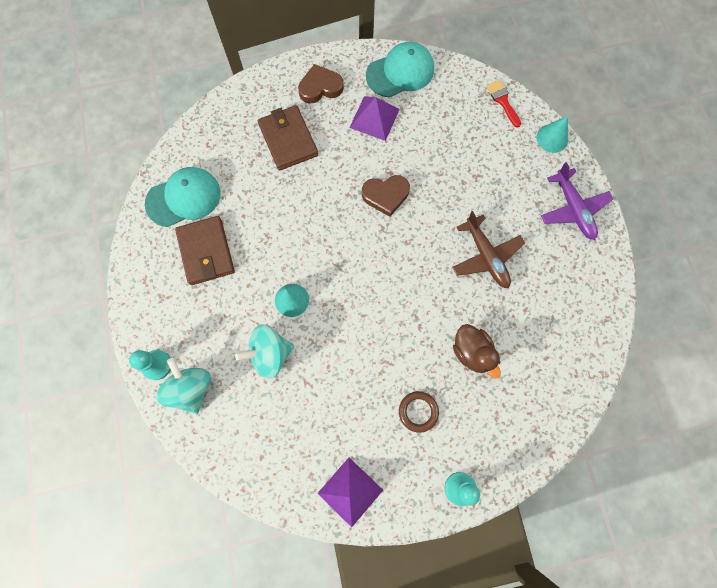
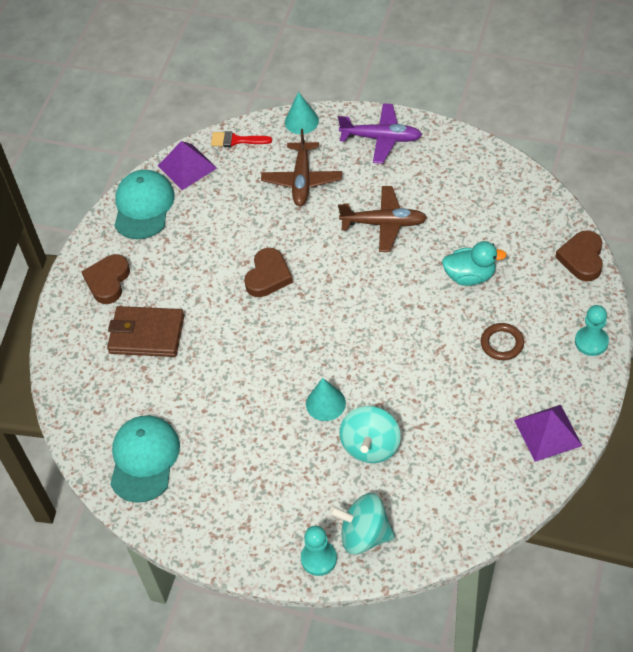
camera: 55 degrees left, 20 degrees down
(206, 252) = (221, 462): brown wallet -> none
(374, 118) = (178, 250): purple pyramid -> purple pyramid (187, 167)
(472, 352) = (470, 276): brown duck -> turquoise duck
(492, 170) = (302, 180): none -> brown plane
(544, 440) = (582, 258): none -> brown heart

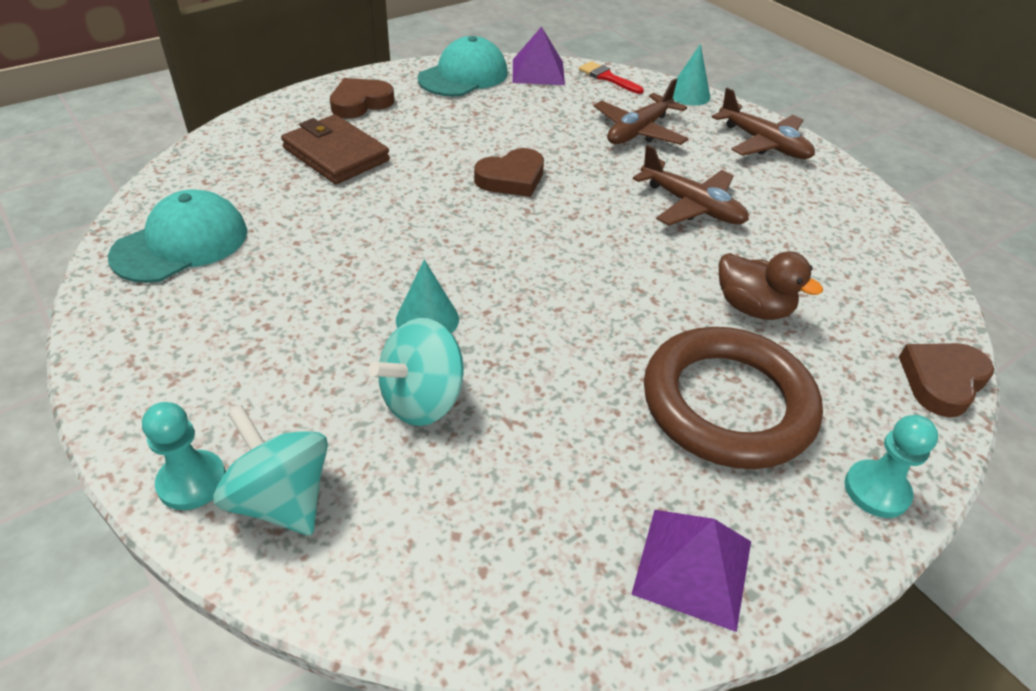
camera: 30 degrees right, 10 degrees down
(381, 138) = (763, 143): purple plane -> brown plane
(470, 276) = (752, 308): turquoise duck -> brown duck
(502, 343) = (727, 404): brown ring -> brown ring, size x2.31

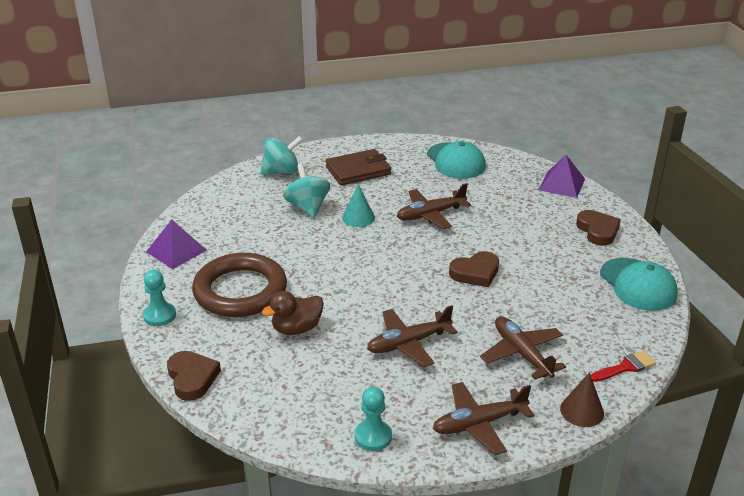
camera: 115 degrees right, 10 degrees down
(192, 482) = (304, 156): turquoise pawn -> turquoise pawn (373, 436)
(336, 154) = (528, 212): brown wallet -> brown wallet (358, 170)
(380, 240) = (430, 214): none -> brown plane
(511, 178) = (475, 273): brown heart -> brown heart turned 105 degrees counterclockwise
(538, 72) = (642, 327): purple pyramid -> purple pyramid (561, 184)
(689, 95) = (582, 411): turquoise cone -> brown cone

